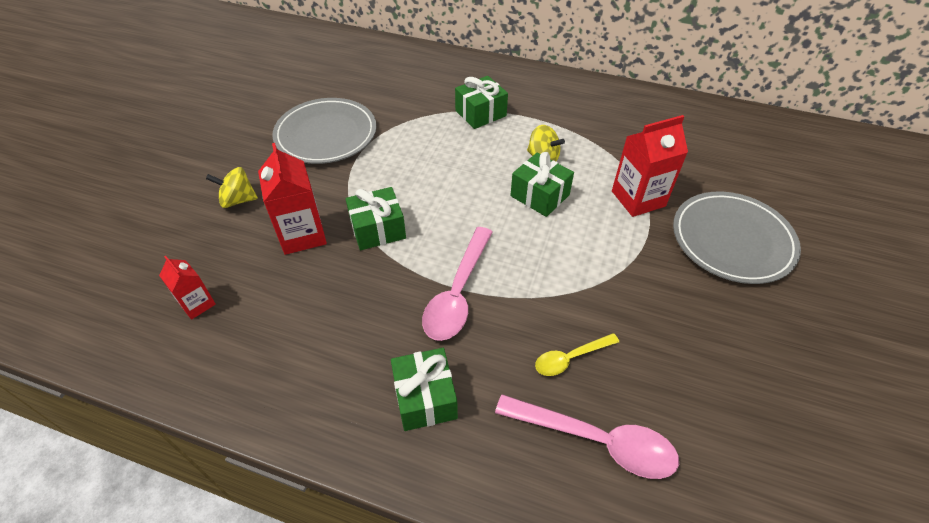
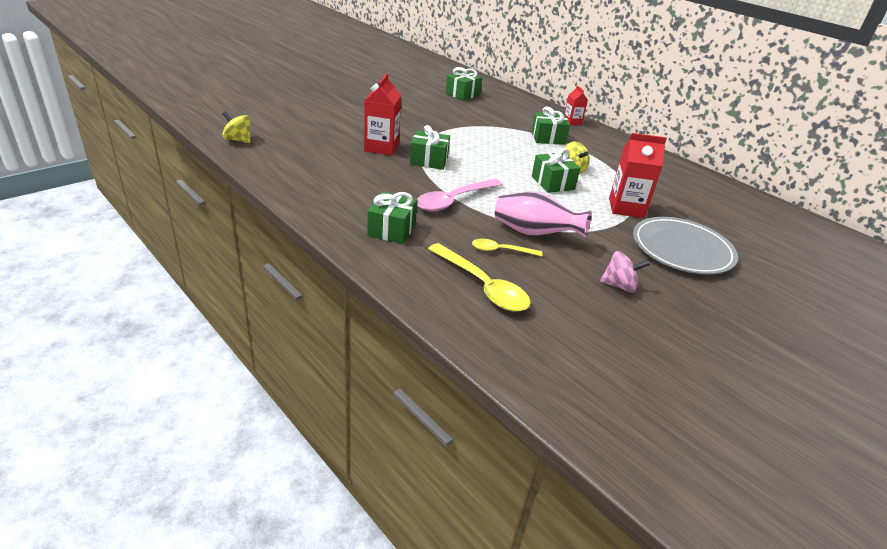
camera: 25 degrees right, 15 degrees down
(197, 304) = (299, 151): red carton -> red carton (572, 122)
(238, 200) = (357, 123): yellow spinning top -> yellow spinning top (238, 140)
(326, 134) = (435, 116): grey plate -> none
(331, 75) = (462, 94): none -> green gift
(582, 302) = (534, 233): none -> pink vase
(596, 440) = (482, 286): pink spoon -> yellow spoon
(721, 343) = (619, 286): none -> pink spinning top

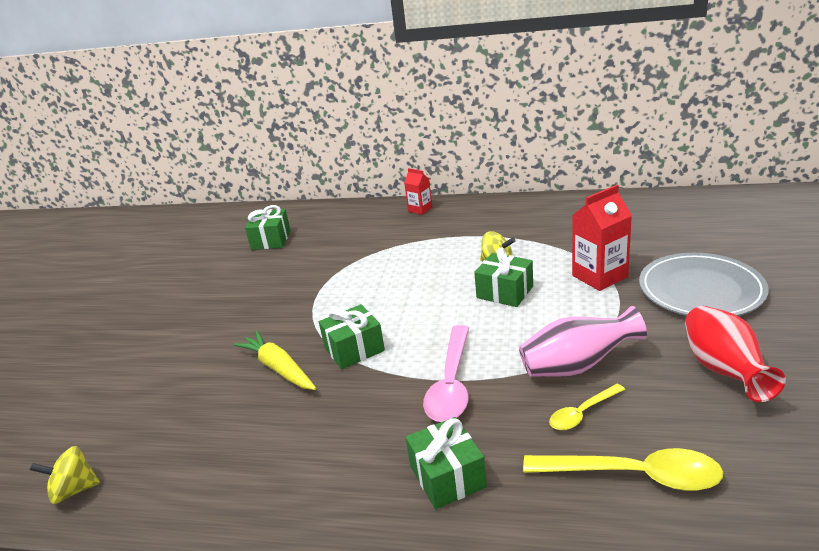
camera: 30 degrees left, 5 degrees down
(381, 147) = (279, 368): red carton -> yellow carrot
(548, 138) = (425, 241): green gift -> none
(619, 286) = (723, 370): pink spinning top -> red vase

